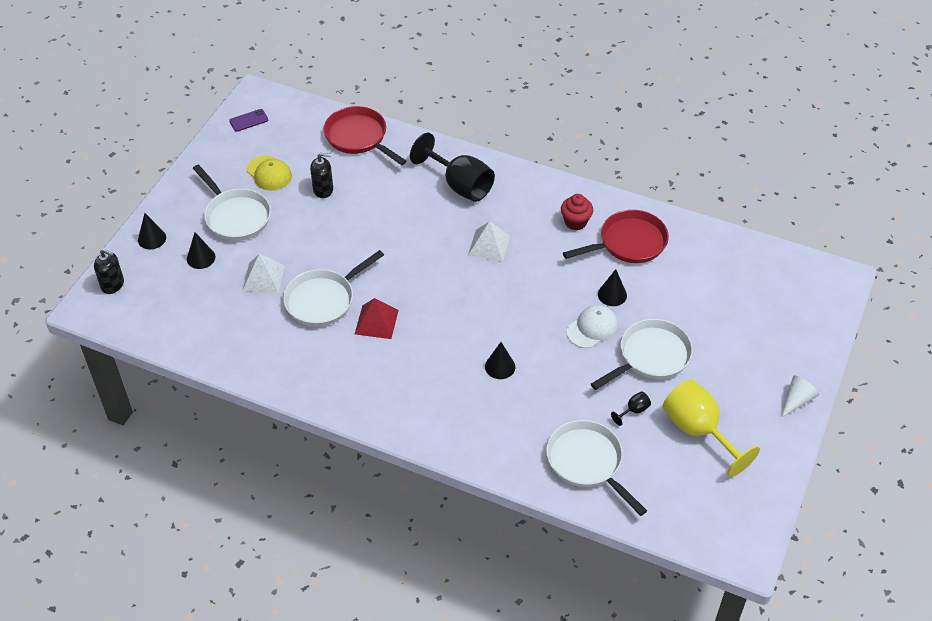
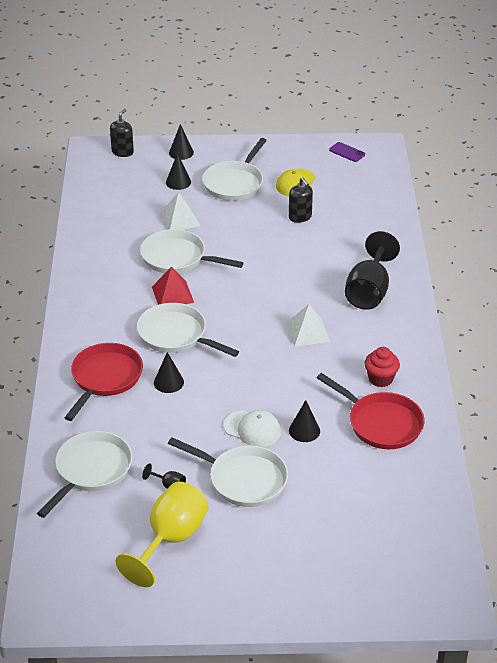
camera: 65 degrees right, 10 degrees down
(112, 284) = (122, 152): black soap dispenser -> black soap dispenser turned 150 degrees counterclockwise
(359, 137) = (378, 215): red pan -> red pan (105, 378)
(438, 339) = (176, 335): none -> white pan
(796, 400) = (254, 608): white cone -> none

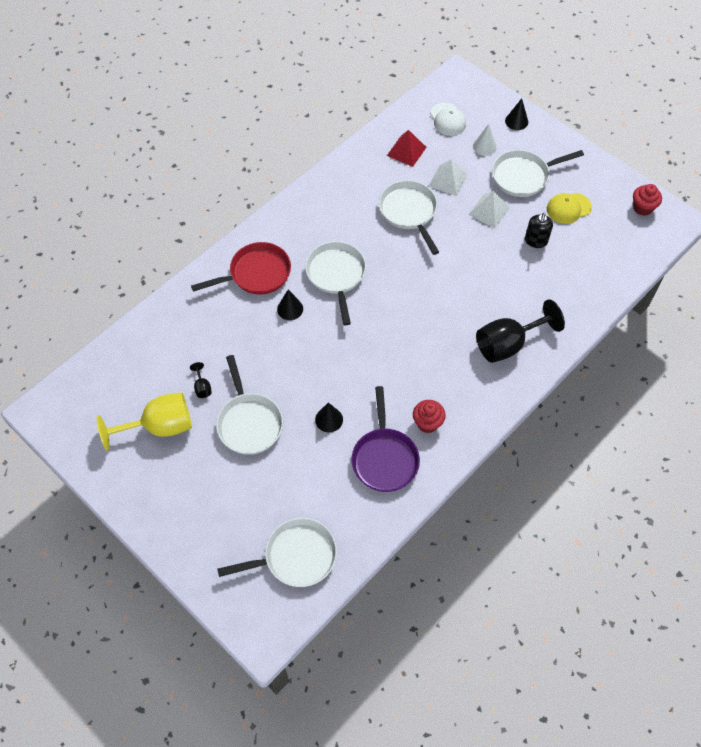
camera: 45 degrees right, 20 degrees up
(91, 471) = (172, 336): white pan -> white pan (295, 556)
(122, 152) = (476, 92): black soap dispenser -> none
(173, 294) = (372, 240): red pyramid -> red pyramid (406, 151)
(178, 182) = (484, 146): black cone -> white cone
(252, 429) = (299, 389): white cap -> white cap (447, 119)
(308, 332) = (424, 343): white pyramid -> white pyramid (489, 211)
(347, 152) = (642, 208): purple phone -> red cupcake
(381, 423) = (384, 458): red pan -> purple pan

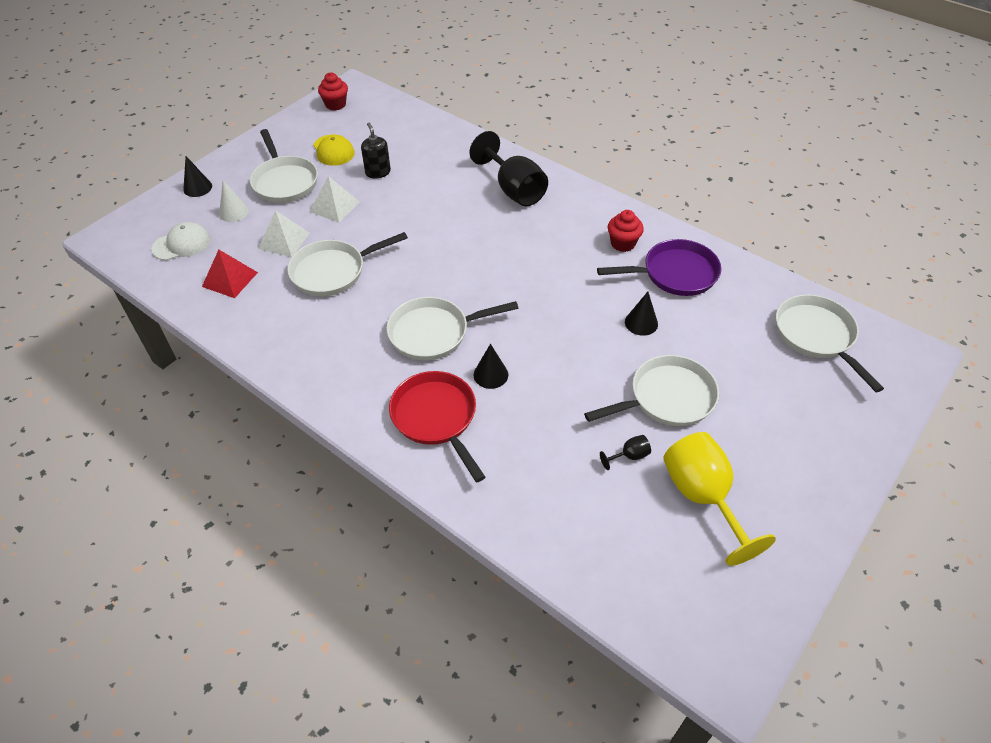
camera: 95 degrees left, 10 degrees down
(536, 241) = (378, 172): black soap dispenser -> black soap dispenser turned 120 degrees counterclockwise

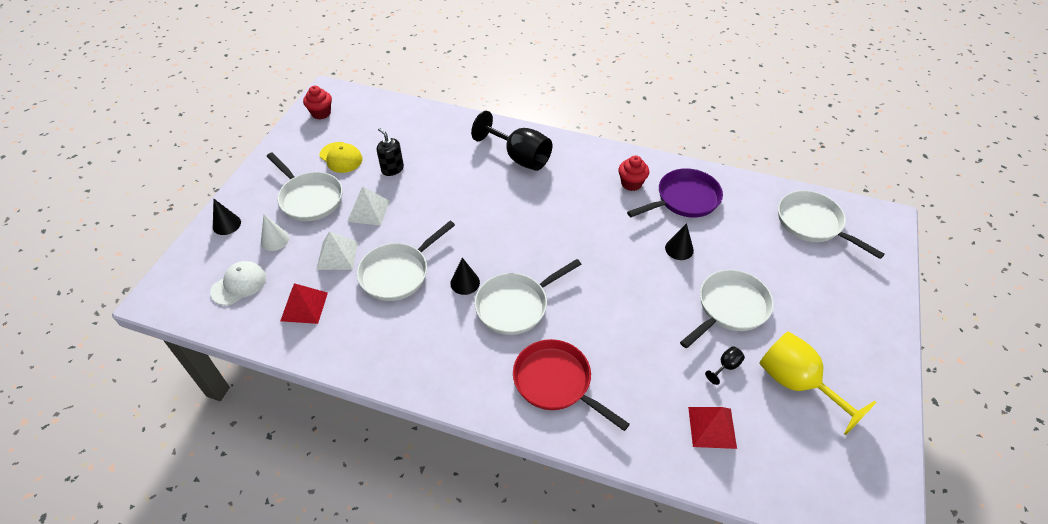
camera: 20 degrees left, 0 degrees up
(490, 374) = (582, 329): black cone -> black cone (465, 282)
(580, 511) = (712, 427): none -> red pyramid

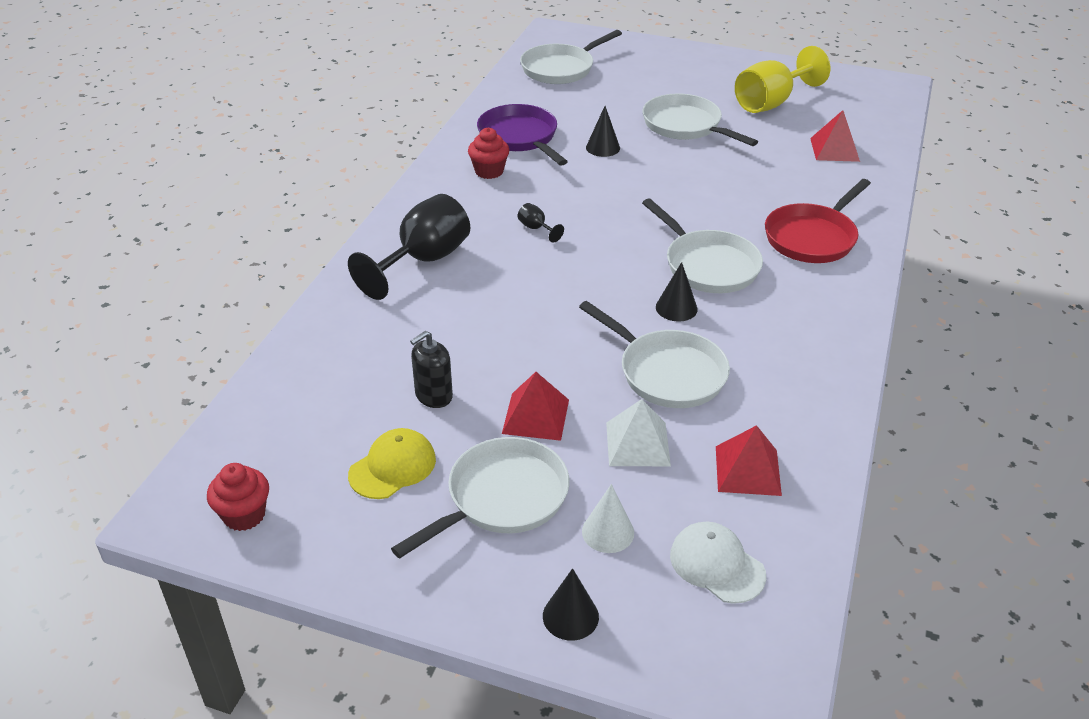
camera: 90 degrees left, 10 degrees down
(368, 211) = (536, 416): white pyramid -> red pyramid
(726, 367) = (761, 135): black goblet -> black goblet (536, 229)

